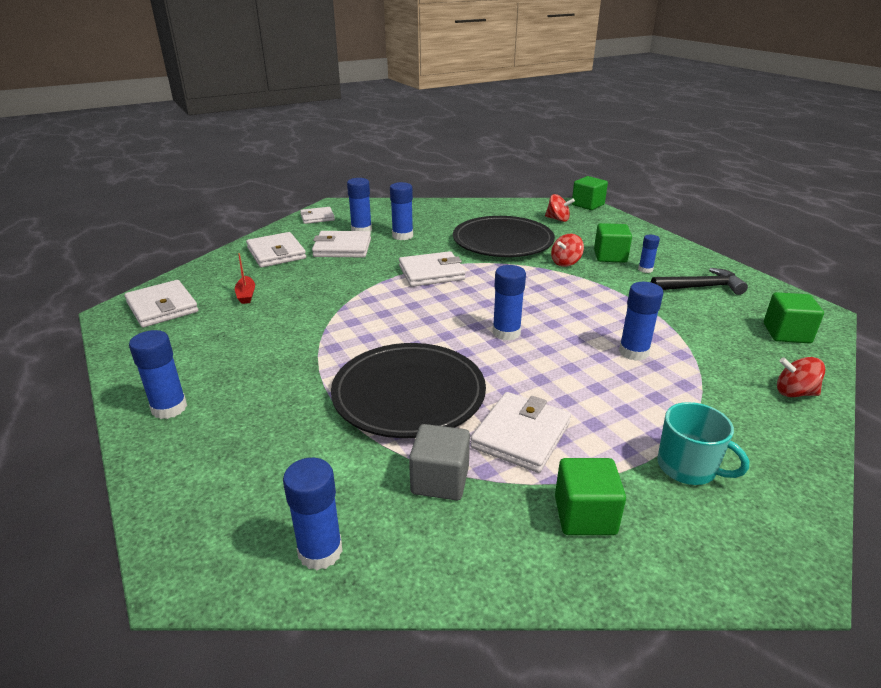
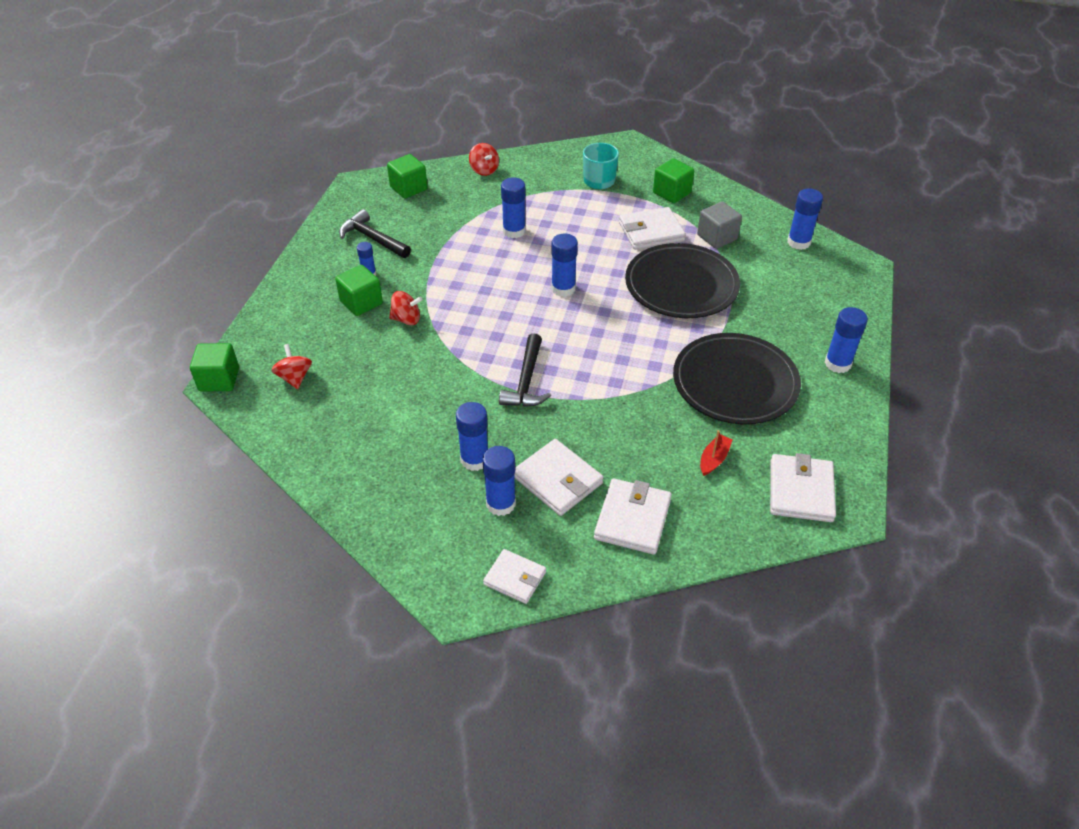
camera: 135 degrees left, 15 degrees up
(431, 273) = (526, 381): white wallet -> black hammer
(503, 242) = (403, 380): black plate -> black plate (735, 383)

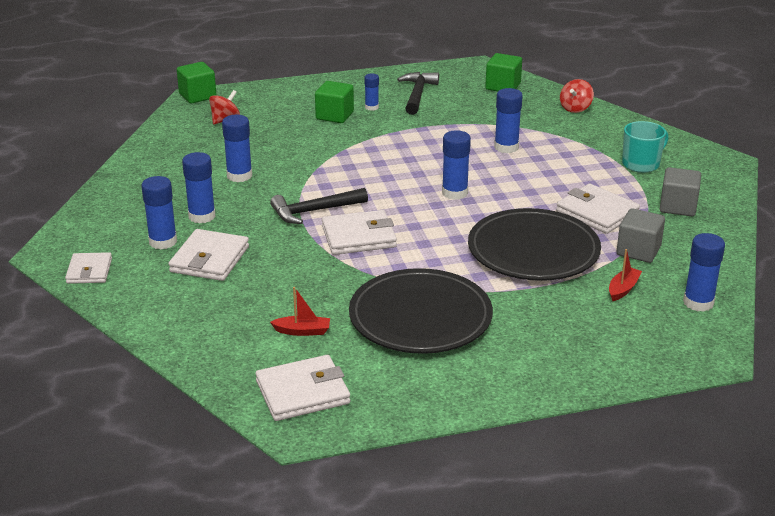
camera: 60 degrees right, 15 degrees down
(406, 319) = (335, 139): red spinning top -> none
(632, 519) = (193, 307): white wallet -> white wallet (359, 236)
(671, 193) = (678, 207): green cube -> grey cube
(761, 267) = (623, 289): none -> red boat
(837, 363) = (517, 374): blue glue stick -> blue glue stick (239, 176)

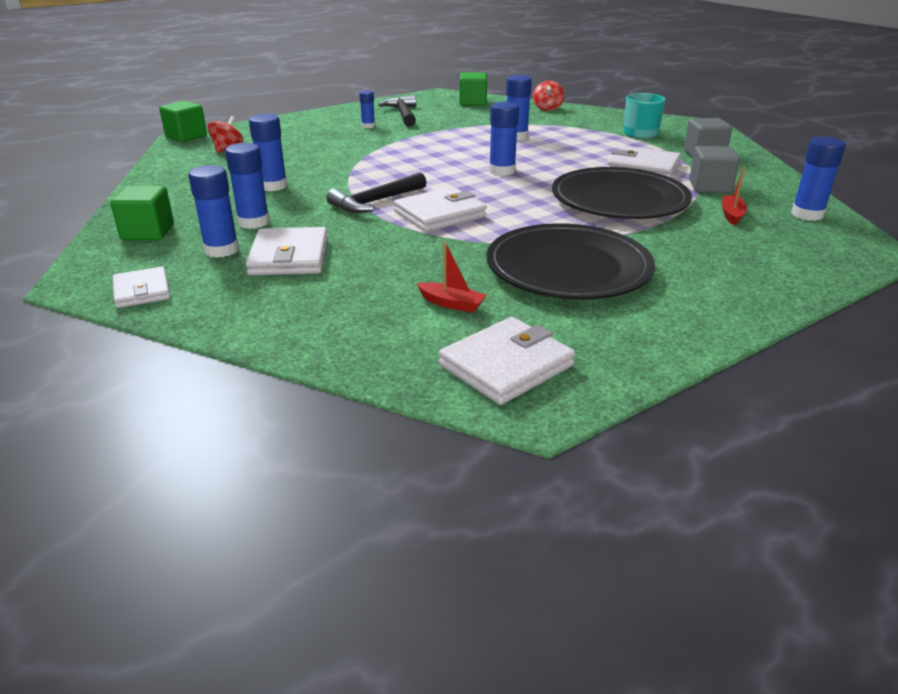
camera: 20 degrees left, 0 degrees up
(302, 331) = (452, 304): red boat -> red boat turned 45 degrees clockwise
(334, 115) = (337, 134): green cube -> green cube (148, 232)

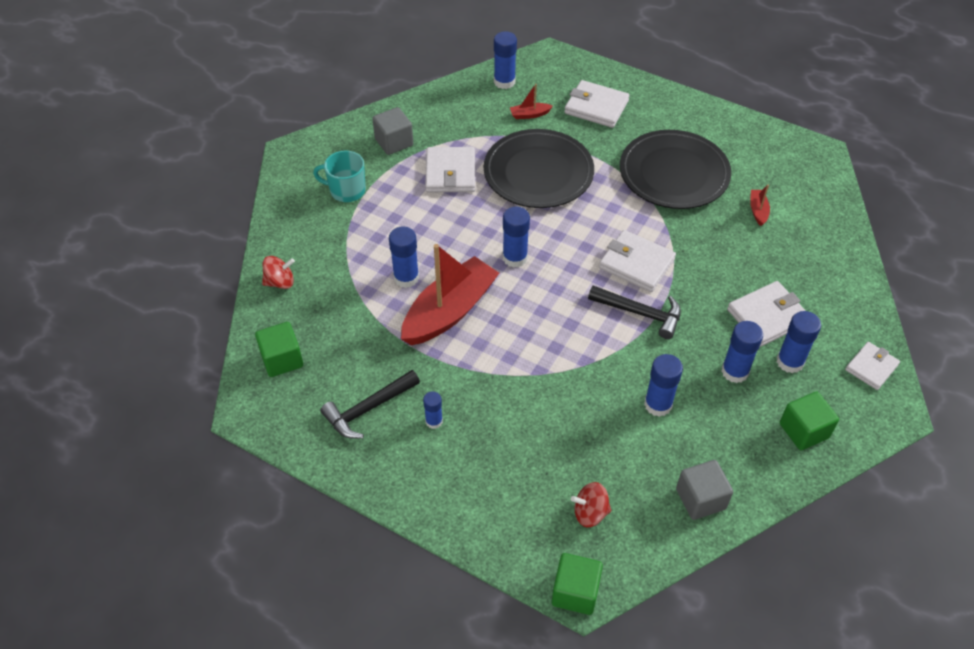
camera: 115 degrees left, 20 degrees up
(464, 143) = (449, 311): none -> red boat
(506, 365) = (797, 171): white wallet -> white wallet (596, 107)
(710, 187) = (477, 130): grey cube -> grey cube (700, 499)

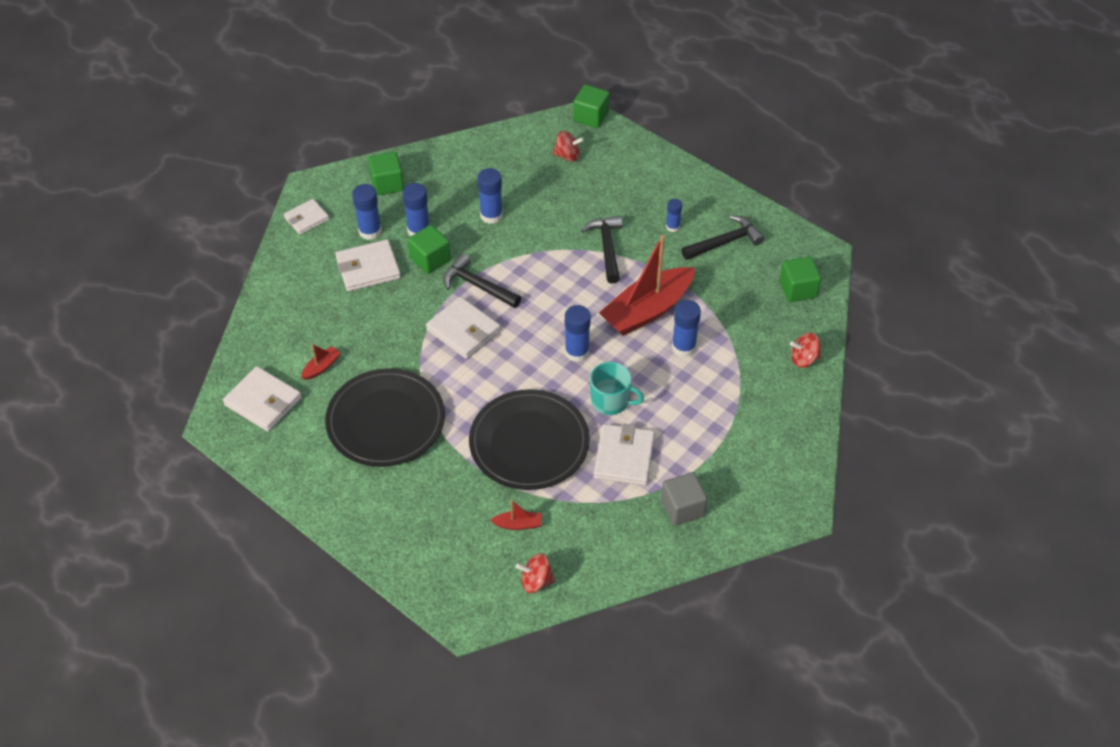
camera: 170 degrees left, 0 degrees up
(346, 190) = (738, 451): turquoise mug -> turquoise mug (610, 401)
(504, 82) = (536, 581): blue glue stick -> red spinning top
(508, 381) = (606, 247): none -> black hammer
(596, 107) = (436, 524): white wallet -> white wallet (263, 401)
(700, 499) = (485, 153): grey cube -> none
(705, 336) = (430, 259): none -> green cube
(758, 211) = (321, 367): red boat -> red boat turned 150 degrees counterclockwise

